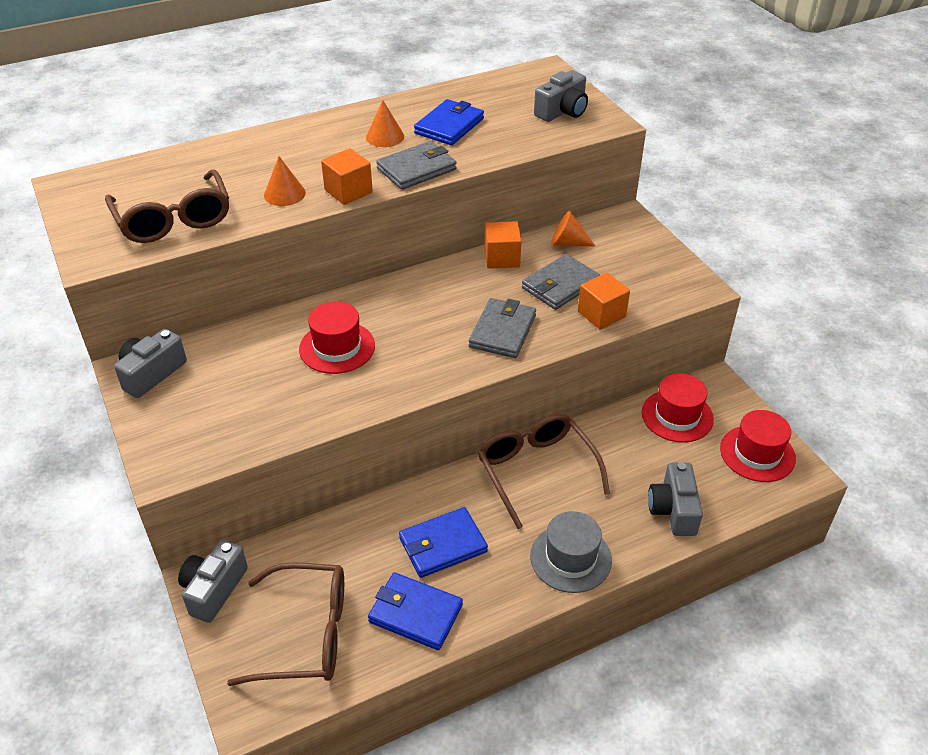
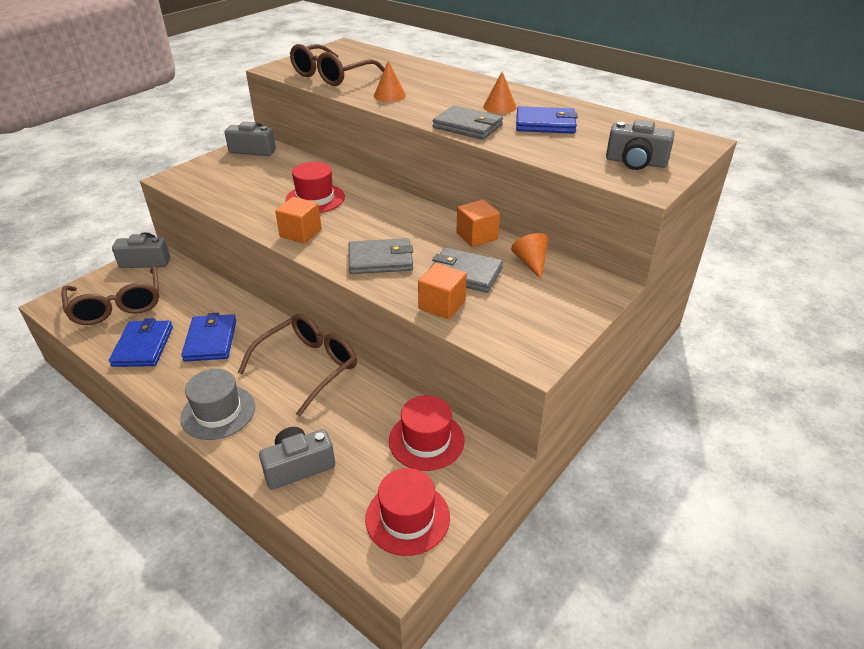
camera: 65 degrees right, 5 degrees down
(348, 191) = (412, 112): orange cube -> orange cube (300, 233)
(442, 545) = (210, 340): blue wallet -> blue wallet turned 45 degrees clockwise

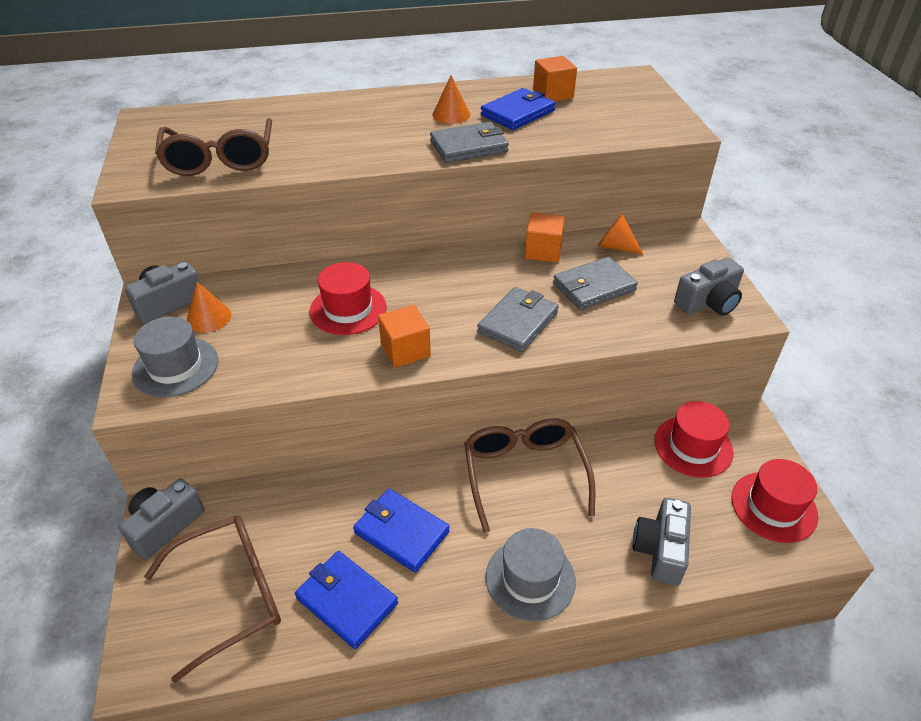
camera: 50 degrees left, 5 degrees up
(117, 305) = (230, 595): brown glasses -> brown glasses turned 45 degrees counterclockwise
(206, 176) = (175, 367): none -> grey hat
(389, 95) = (332, 151): orange cone -> orange cone (209, 317)
(442, 305) = (628, 323): orange cube -> orange cube (553, 94)
(635, 162) = (637, 114): grey camera -> grey camera (708, 303)

